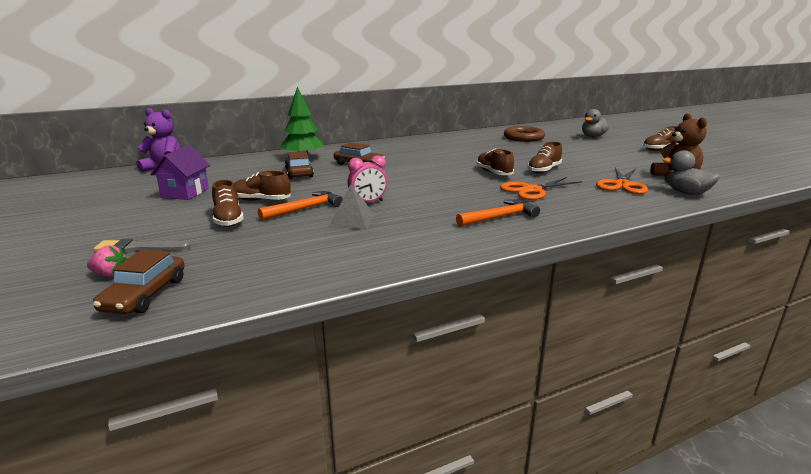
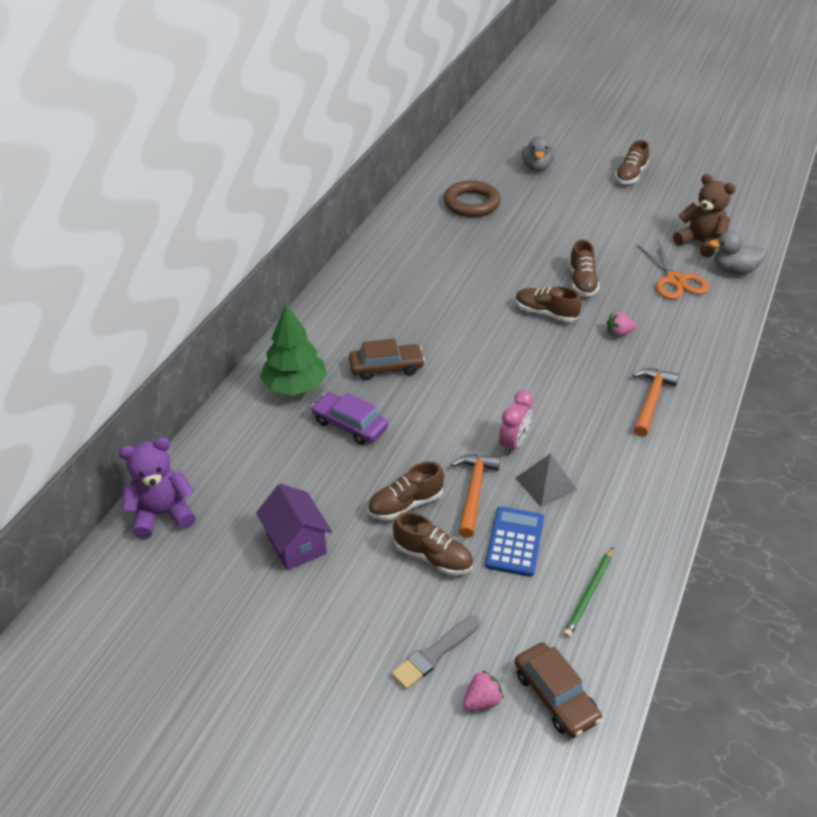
camera: 40 degrees left, 20 degrees up
(272, 267) = (589, 594): none -> green pencil
(281, 231) = (514, 542): none -> blue calculator
(299, 173) = (350, 425): brown car -> purple car
(531, 190) = (618, 333): orange scissors -> pink strawberry

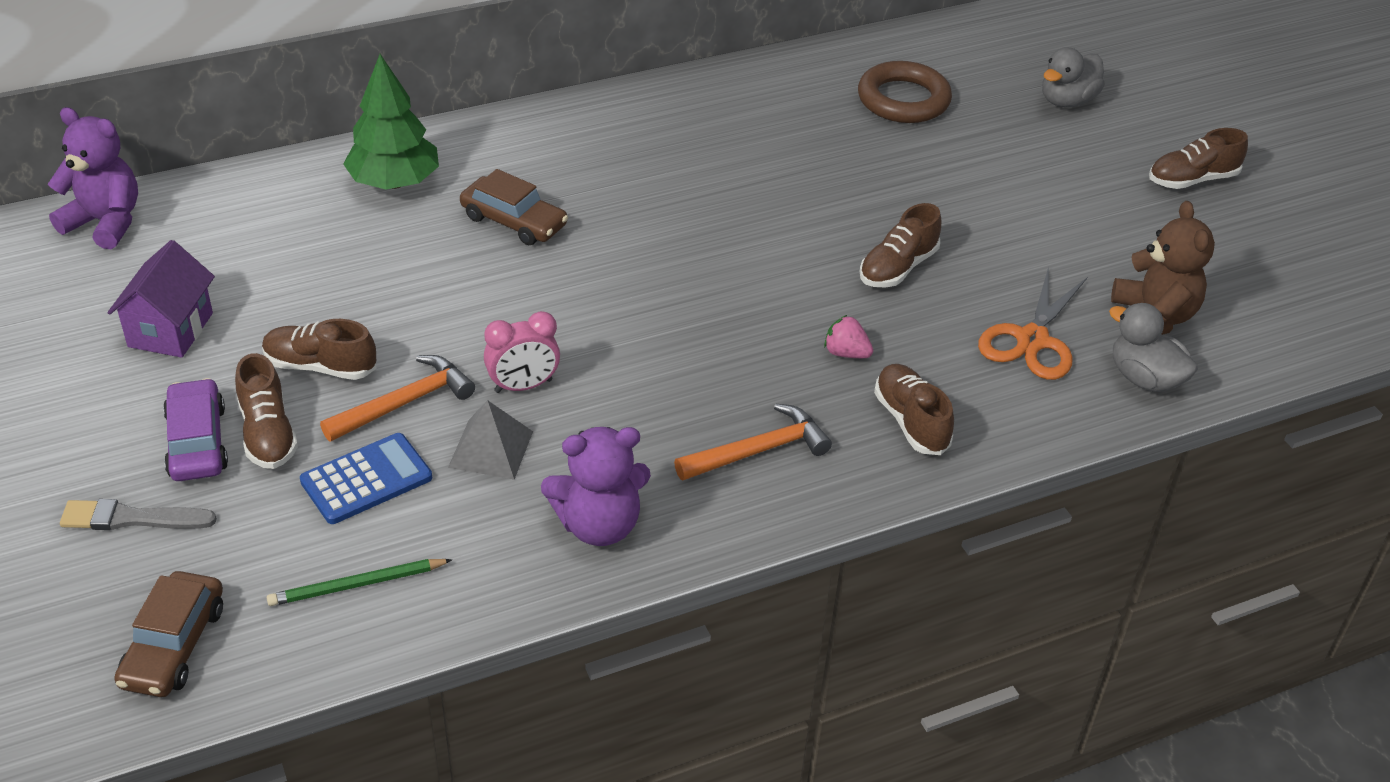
camera: 40 degrees right, 0 degrees up
(350, 425) = (388, 254): purple car -> purple car (197, 442)
(482, 700) = (106, 592): pink strawberry -> none
(545, 313) = (790, 275): brown shoe -> brown shoe (911, 421)
(642, 482) = (599, 525): none -> purple teddy bear

